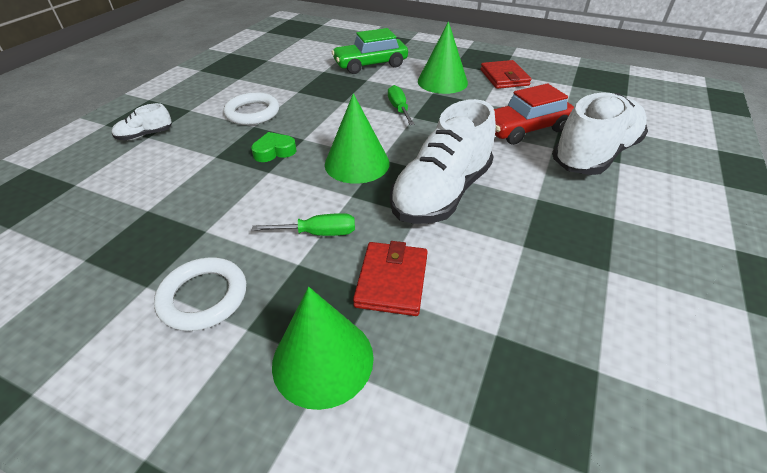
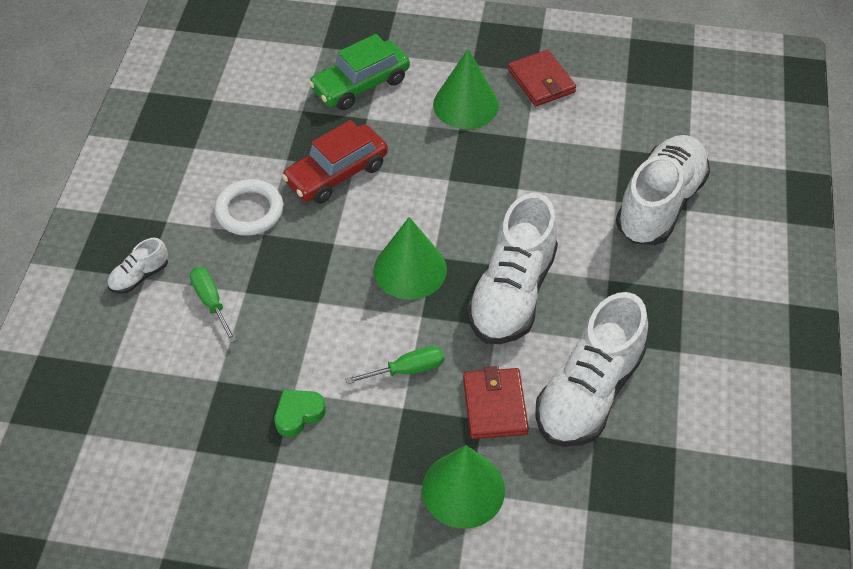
camera: 15 degrees left, 10 degrees up
(203, 297) = (334, 460): white ring -> none
(274, 151) = (309, 270): green heart -> green heart (298, 414)
(399, 109) = (427, 168): green screwdriver -> green screwdriver (211, 302)
(498, 288) = (588, 392): none -> white shoe
(525, 129) = (581, 176): red car -> red car (337, 173)

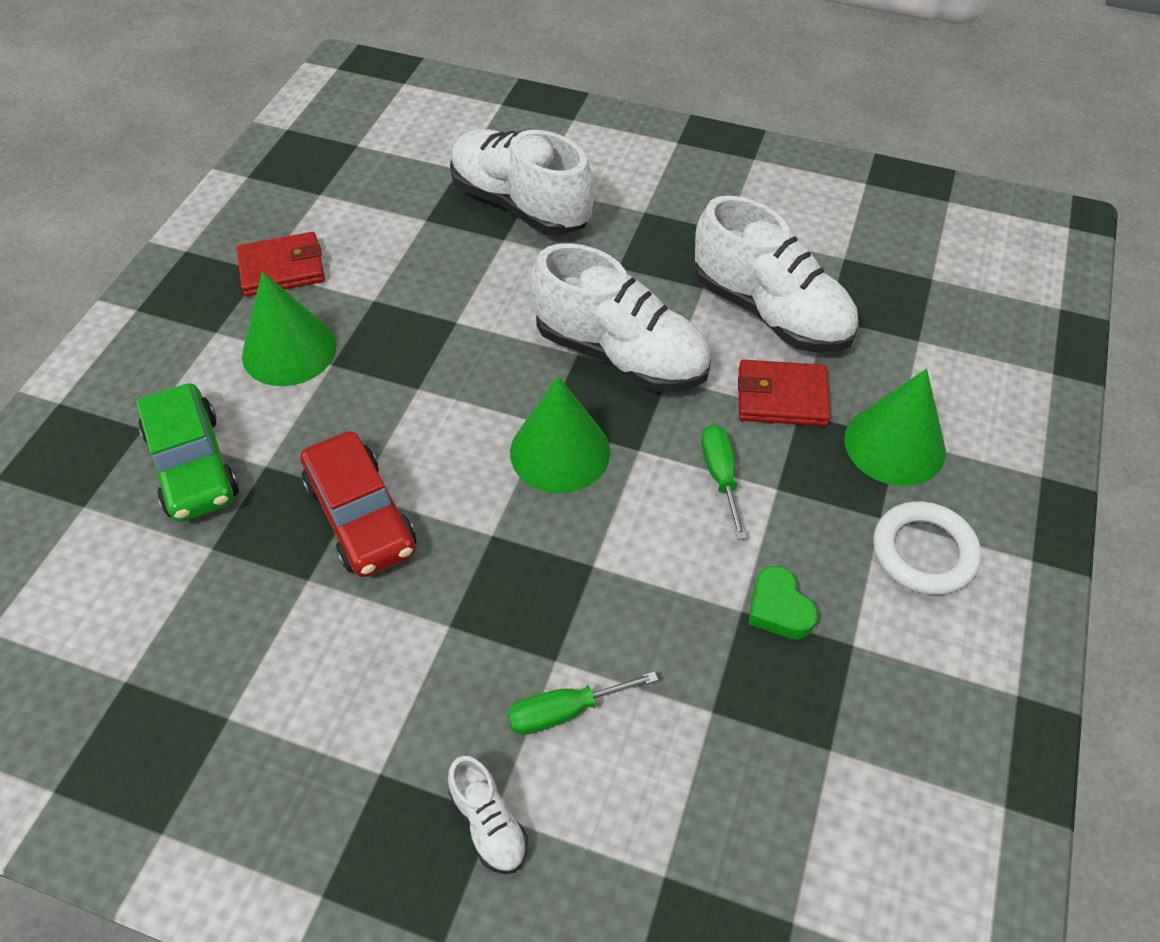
camera: 80 degrees left, 0 degrees up
(249, 211) = (397, 641): white ring -> white ring (924, 552)

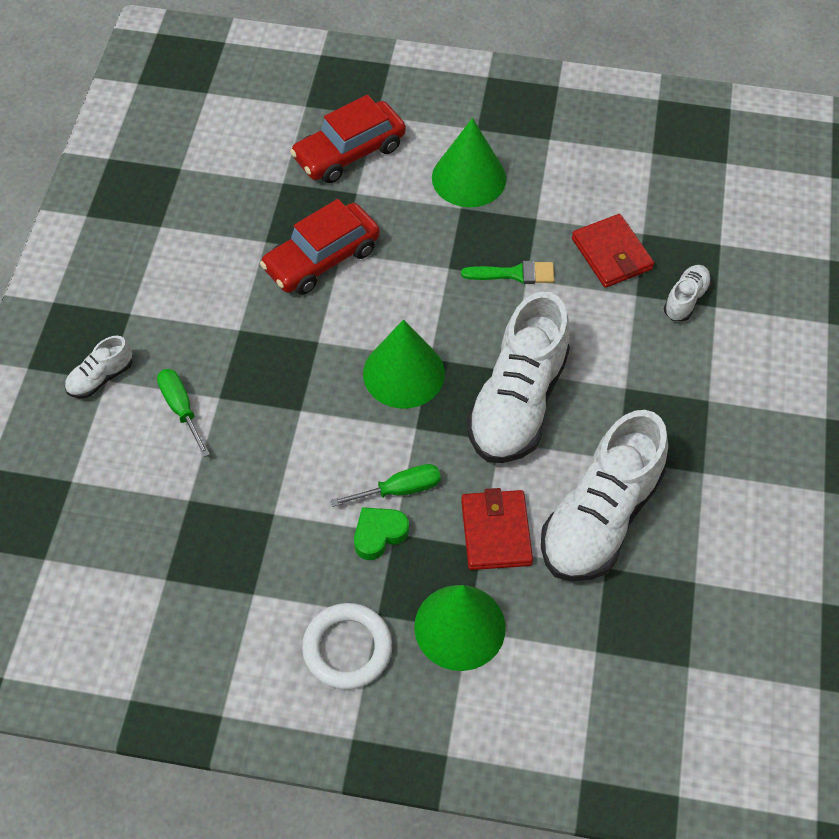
camera: 80 degrees right, 5 degrees up
(193, 465) = (349, 152): green car -> red car
(282, 268) = (555, 151): red wallet -> red wallet (611, 254)
(446, 330) = (514, 274): none -> green brush
(520, 205) = (685, 299): white shoe -> white shoe, size x0.45
(779, 609) = (279, 539): green heart -> green heart (379, 534)

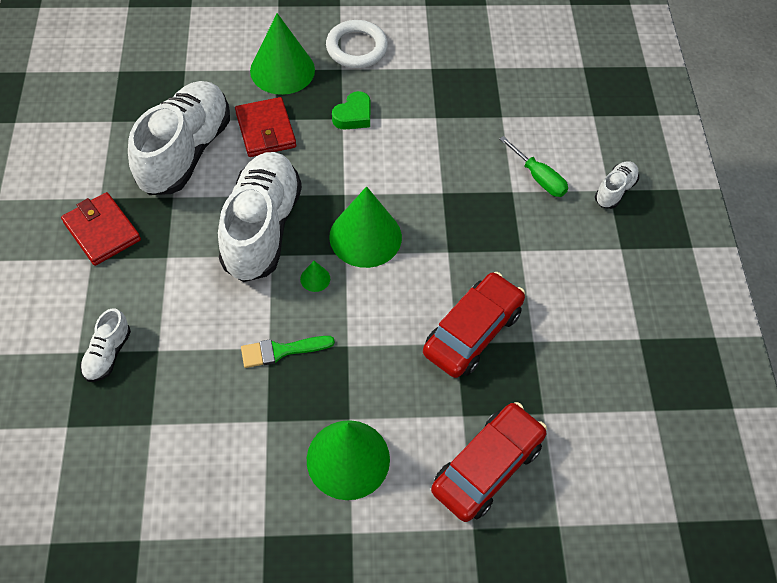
camera: 165 degrees right, 0 degrees up
(399, 490) = (346, 147): green screwdriver -> none
(468, 337) = (315, 278): none -> green cone
(611, 254) = (184, 392): red wallet -> red wallet (102, 231)

